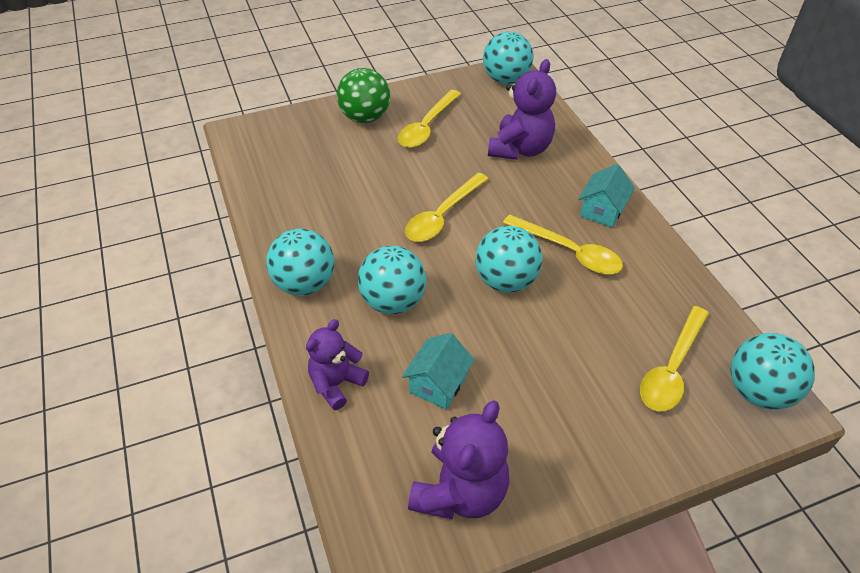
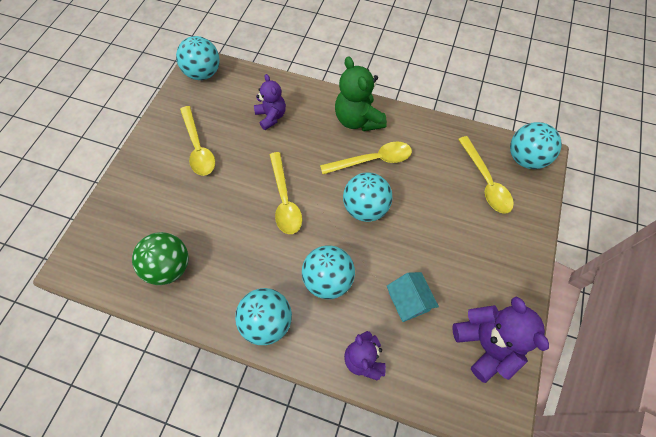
camera: 50 degrees left, 15 degrees up
(365, 117) = (149, 175): green ball -> green ball (169, 267)
(520, 149) = (271, 116): purple teddy bear -> purple teddy bear, size x0.65
(602, 211) = (358, 120): turquoise house -> green teddy bear

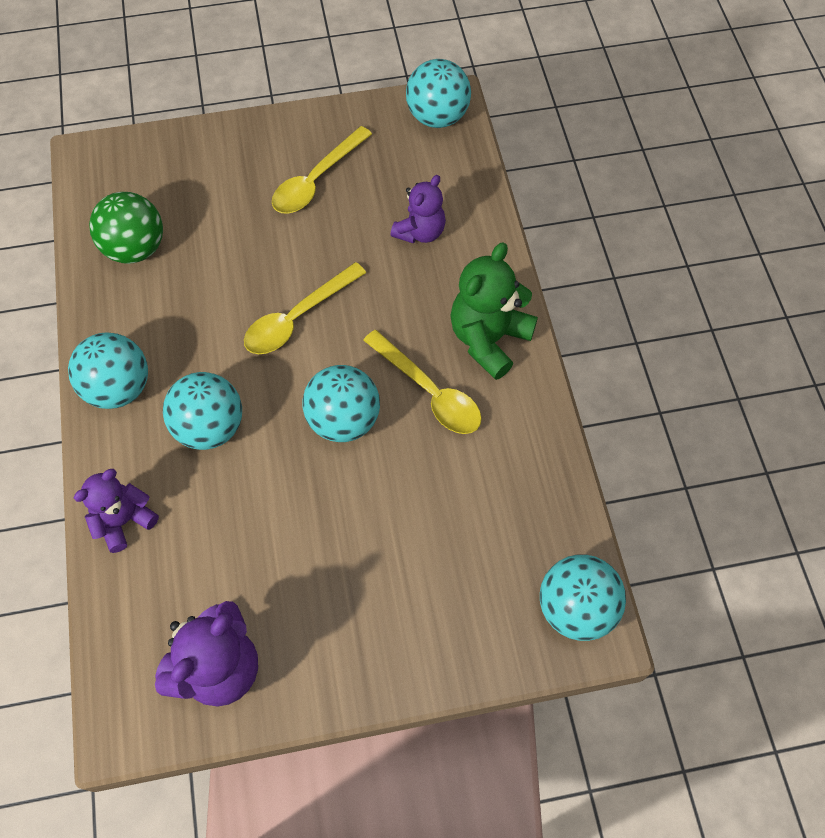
camera: 60 degrees right, 0 degrees up
(408, 301) = (230, 539): turquoise house -> none
(485, 181) = (490, 563): yellow spoon -> none

